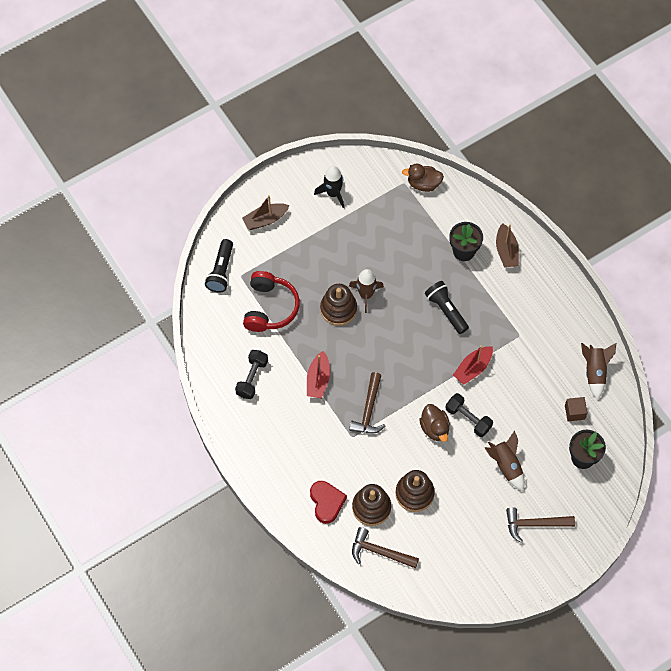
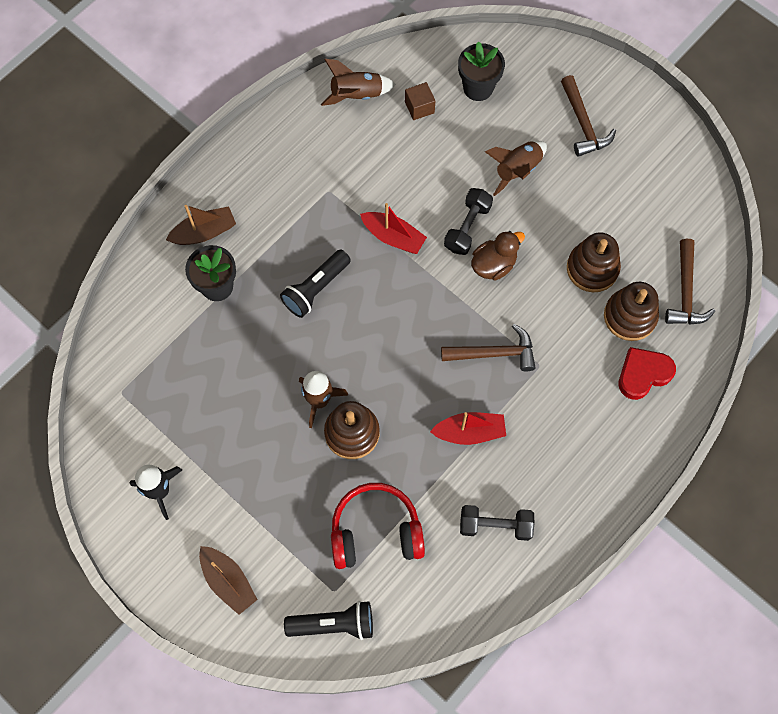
camera: 105 degrees left, 5 degrees up
(423, 184) = (117, 365): brown duck -> none

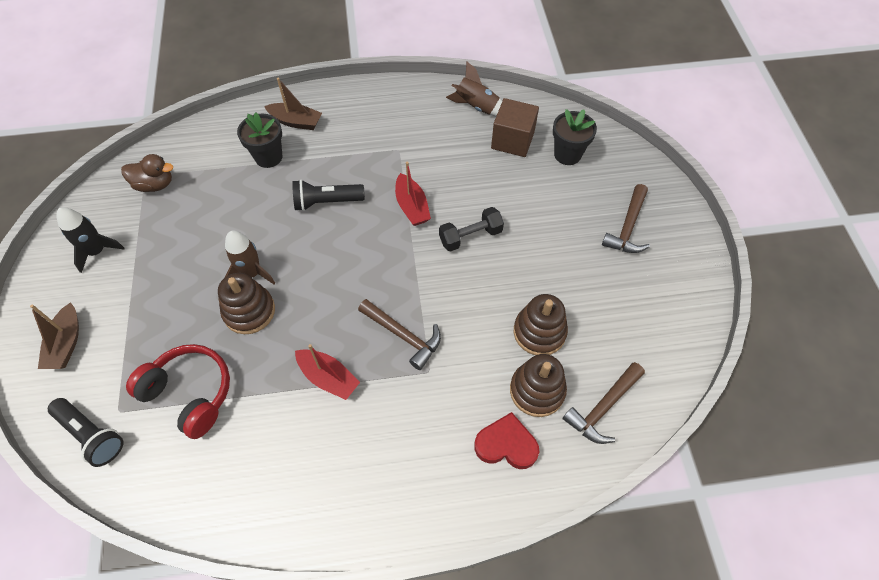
camera: 40 degrees right, 10 degrees down
(419, 107) = (512, 140): brown cube -> brown cube, size x1.73
(493, 265) = (465, 274): brown duck -> brown duck (155, 184)
(495, 525) = (274, 464): black dumbbell -> none
(517, 170) = (545, 224): brown rocket -> none

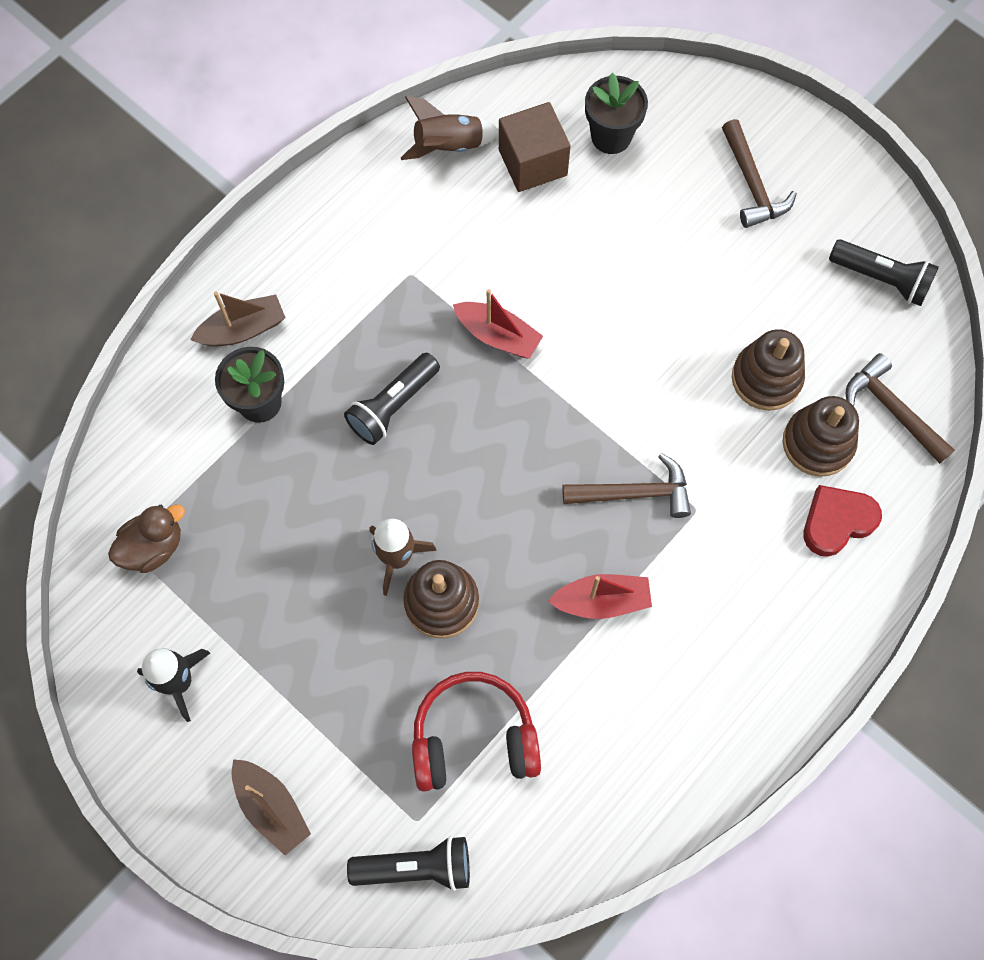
camera: 40 degrees left, 10 degrees up
(470, 236) = (597, 323): black dumbbell -> none
(603, 407) = (892, 409): brown hammer -> brown hammer turned 135 degrees clockwise
(664, 329) = (881, 279): none -> black flashlight

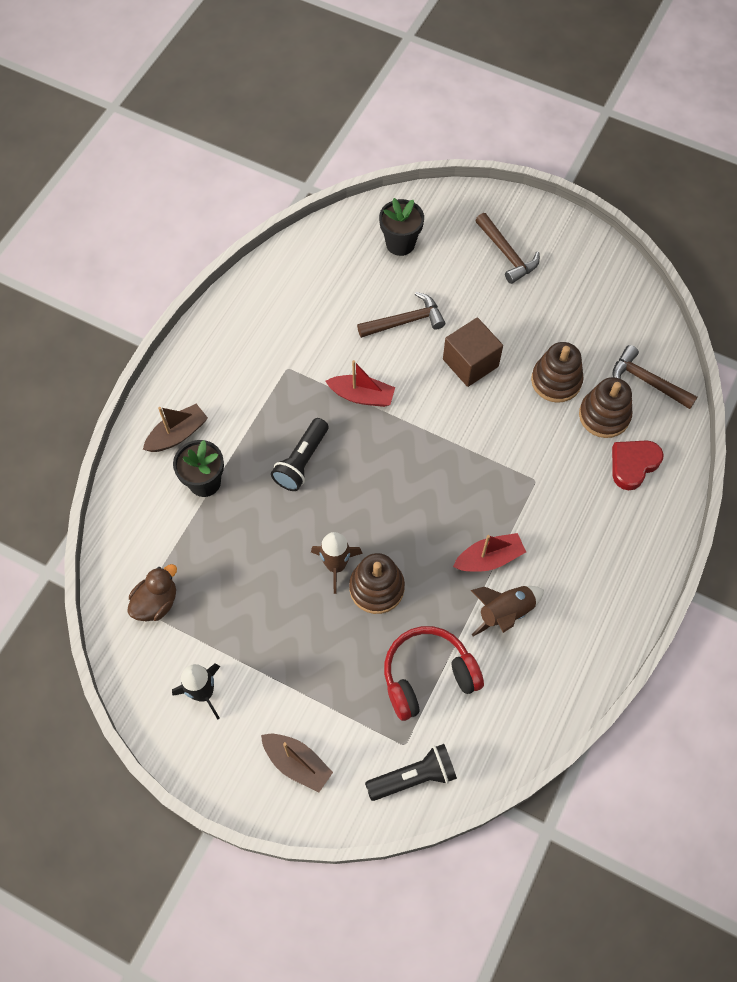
camera: 15 degrees left, 5 degrees down
(448, 146) = (288, 275): brown rocket -> brown rocket (505, 612)
(532, 162) = (351, 273): brown cube -> brown cube (470, 363)
(634, 493) = (489, 480): brown hammer -> brown hammer (405, 321)
(881, 279) = (613, 296): black flashlight -> none

